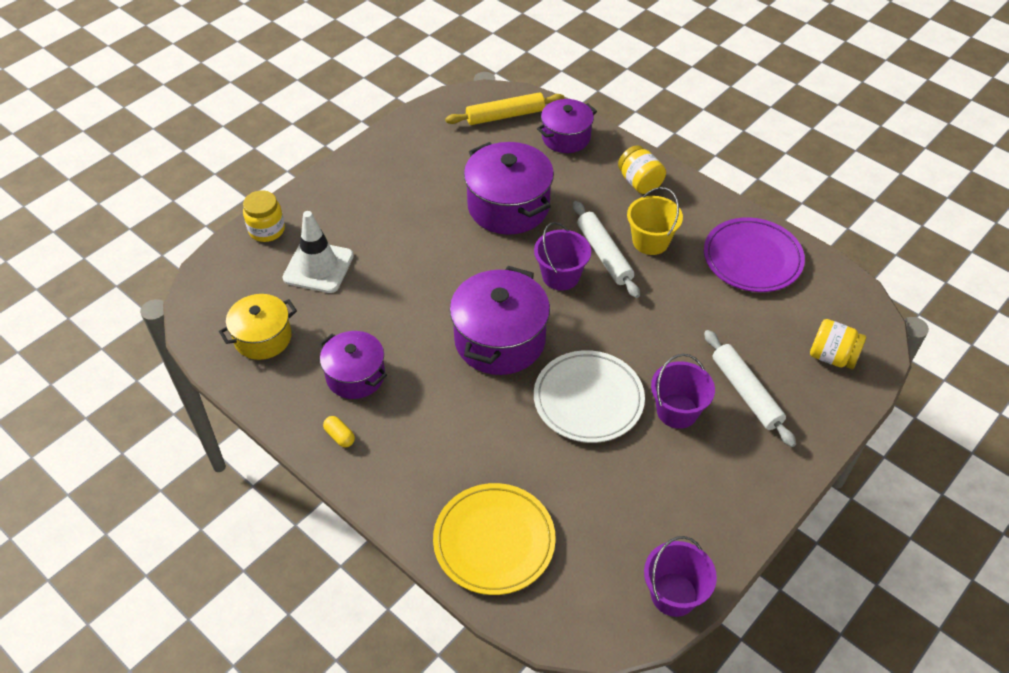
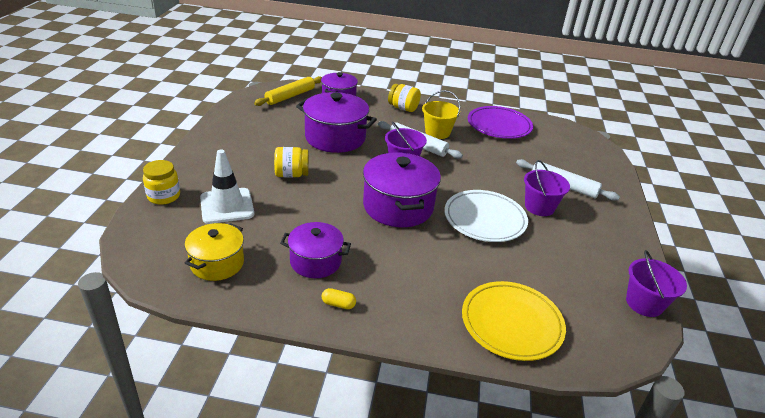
camera: 35 degrees left, 15 degrees down
(832, 357) = (585, 156): yellow jar -> yellow jar (291, 174)

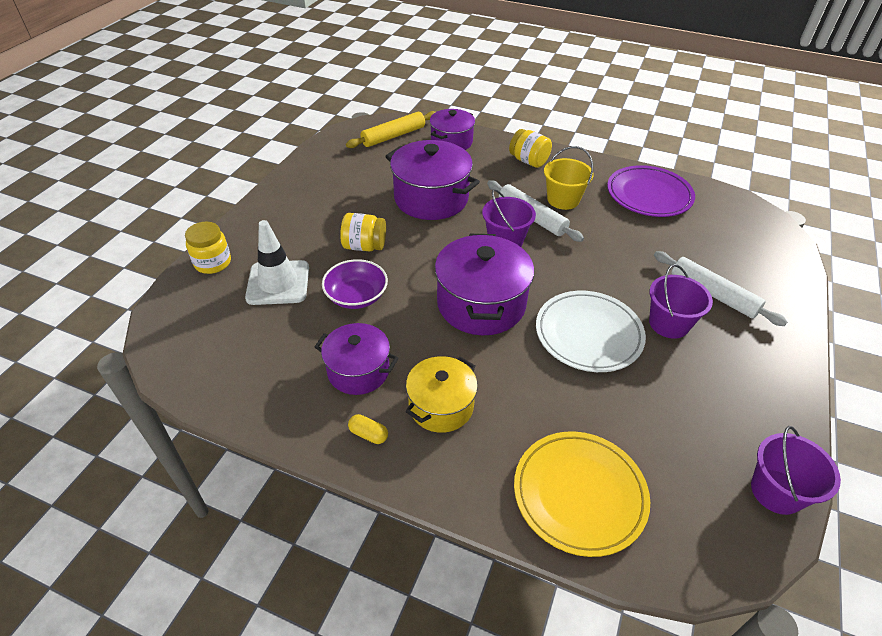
camera: 15 degrees right, 10 degrees up
(217, 263) = (246, 359): yellow pot -> yellow pot (441, 406)
(296, 210) = (356, 296): none -> purple bowl

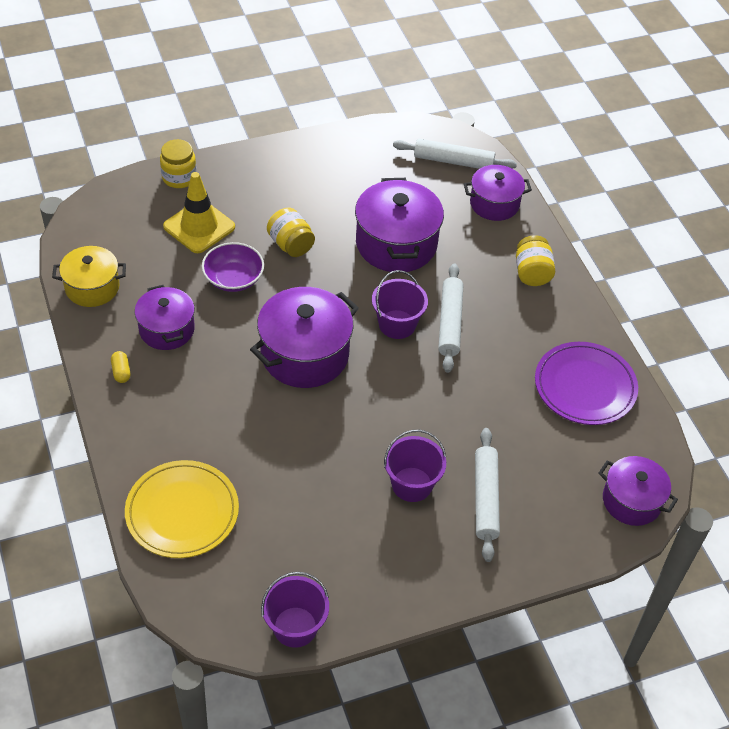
camera: 45 degrees right, 5 degrees up
(278, 283) = (199, 227): white traffic cone -> yellow traffic cone
(393, 136) = (453, 161): yellow rolling pin -> white rolling pin
(441, 406) = (182, 394): yellow pot -> yellow pot (92, 287)
(563, 200) = (501, 330): yellow bucket -> none
(588, 334) = (342, 438): white plate -> none
(766, 231) = (631, 501): none -> purple pot

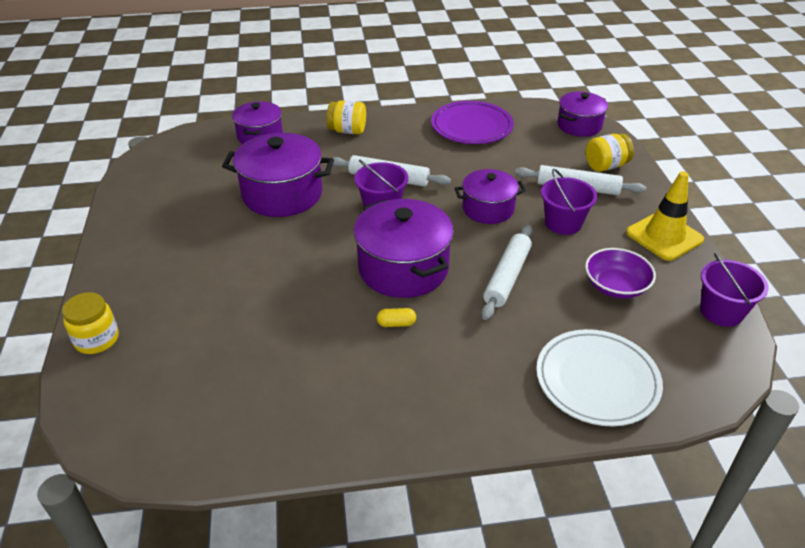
camera: 75 degrees left, 10 degrees down
(92, 287) = (244, 441): yellow pot -> none
(121, 372) = (393, 420): yellow capsule -> yellow capsule (396, 323)
(166, 329) = (339, 372): purple pot -> purple pot (488, 209)
(182, 512) = (597, 380): yellow plate -> white plate
(199, 227) = (189, 329): yellow traffic cone -> yellow traffic cone (664, 236)
(233, 278) = (282, 309): purple bowl -> purple bowl (615, 286)
(290, 244) = (251, 261): yellow jar -> yellow jar (606, 166)
(453, 161) = (195, 149): white rolling pin -> white rolling pin (507, 277)

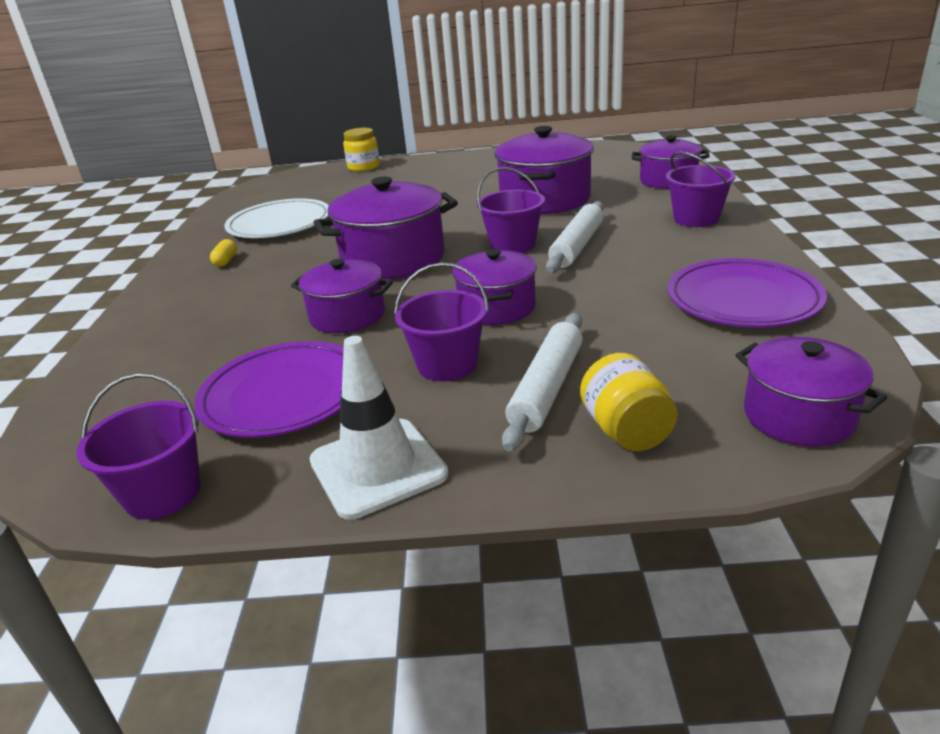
camera: 100 degrees right, 10 degrees down
(347, 131) = (696, 219): yellow jar -> purple bucket
(396, 323) = (311, 258): yellow capsule -> yellow capsule (226, 261)
(507, 277) = (347, 316): white rolling pin -> purple pot
(597, 380) = (144, 361): white plate -> white plate (279, 224)
(615, 286) = (284, 395): purple bowl -> purple plate
(664, 236) = (378, 467): yellow traffic cone -> white traffic cone

